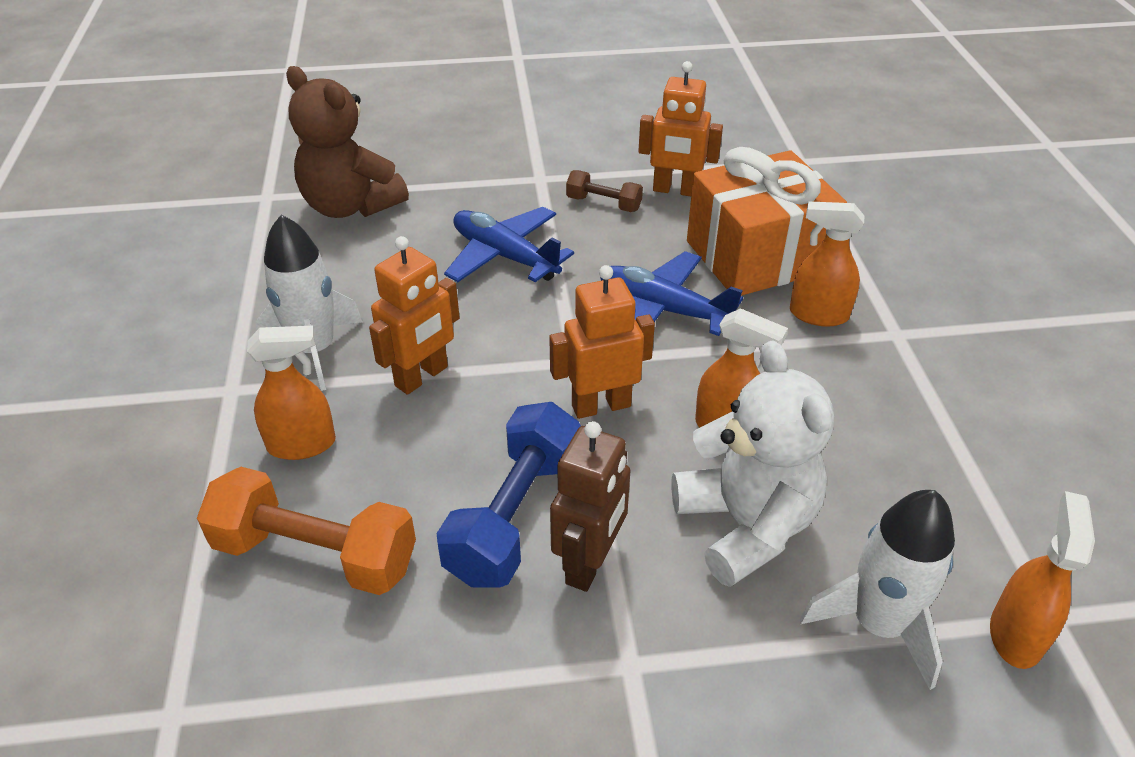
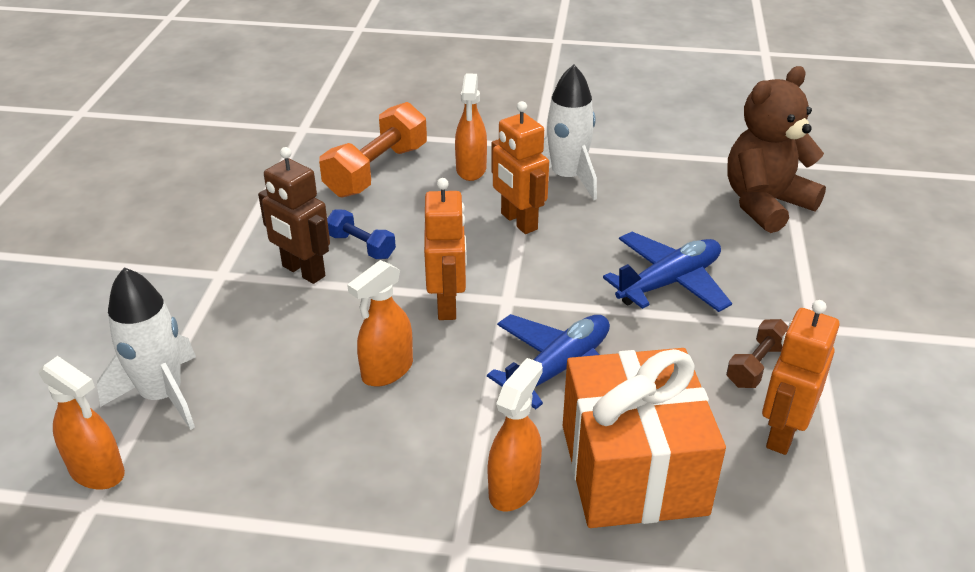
camera: 105 degrees right, 5 degrees down
(514, 516) = (361, 246): blue dumbbell -> blue dumbbell, size x0.54
(745, 525) = (286, 353): white teddy bear -> none

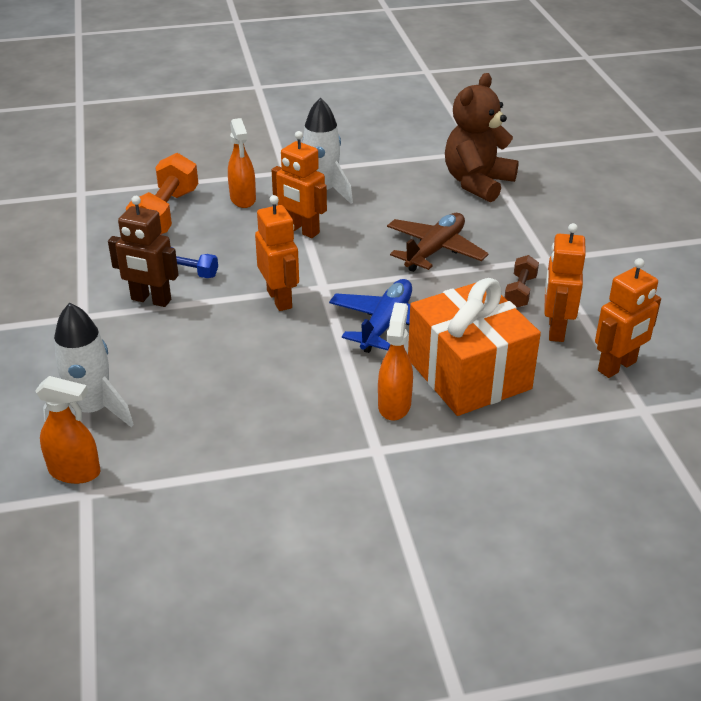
camera: 20 degrees left, 0 degrees up
(387, 370) = (260, 353): orange spray bottle -> none
(669, 282) = (435, 250): blue plane -> brown plane
(849, 514) = (617, 367): none -> orange robot

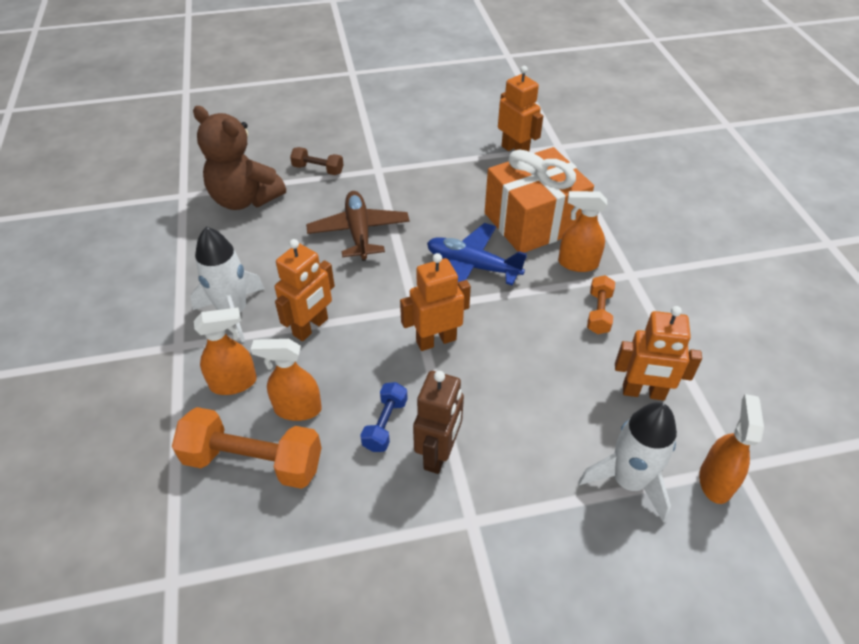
camera: 90 degrees left, 10 degrees up
(211, 229) = (297, 409): none -> orange spray bottle
(312, 414) = (599, 312): none -> orange dumbbell
(435, 250) = (359, 232): brown plane -> brown plane turned 45 degrees clockwise
(520, 292) = (424, 187): brown dumbbell -> brown dumbbell (318, 169)
(555, 329) = (473, 174): orange robot -> orange robot (643, 392)

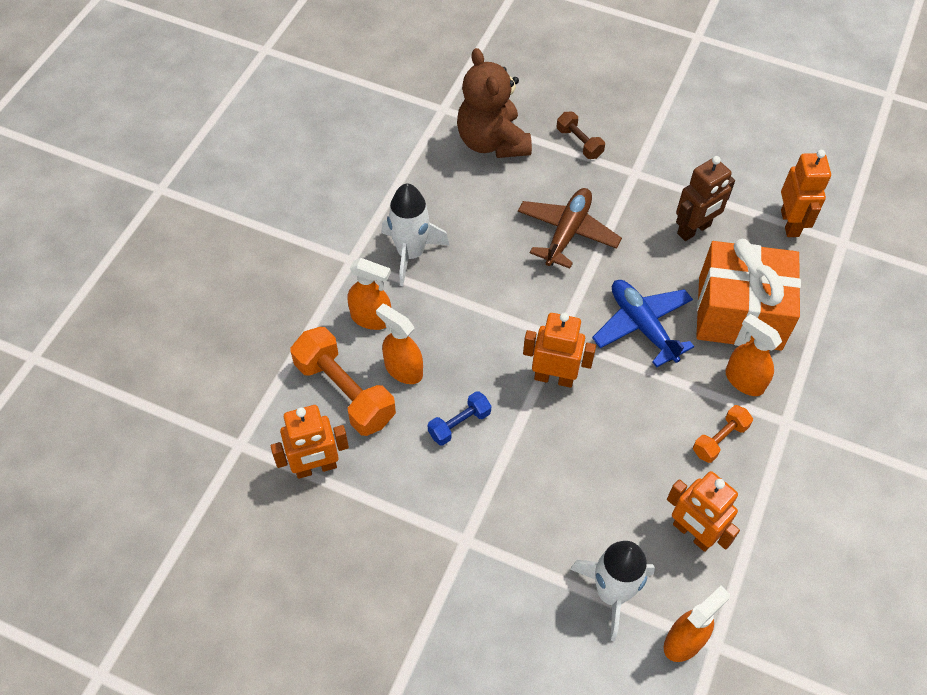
camera: 35 degrees right, 10 degrees up
(311, 327) = (462, 304): orange robot -> orange robot (316, 467)
(438, 454) = (481, 474): brown robot -> brown robot (694, 230)

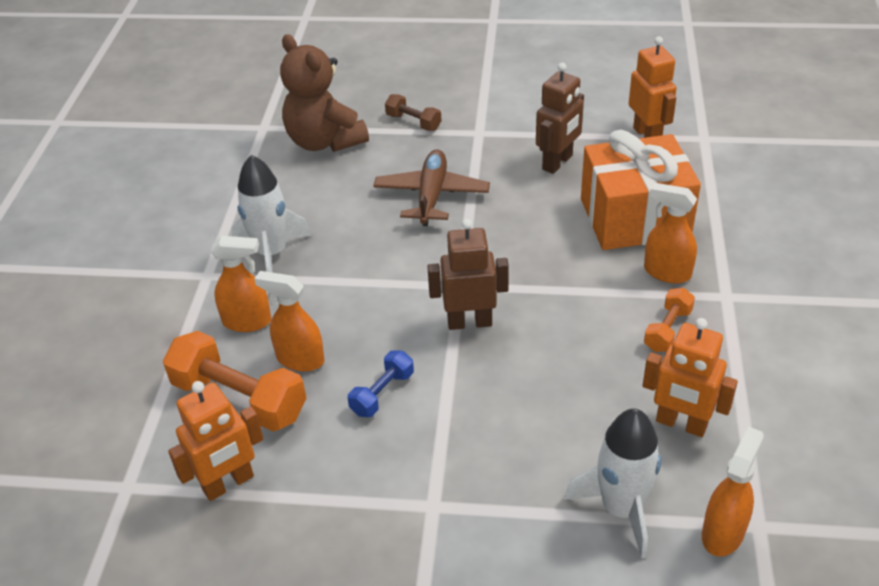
camera: 15 degrees left, 15 degrees down
(554, 377) = (469, 322): orange robot -> brown robot
(642, 326) = (542, 253): blue plane -> none

